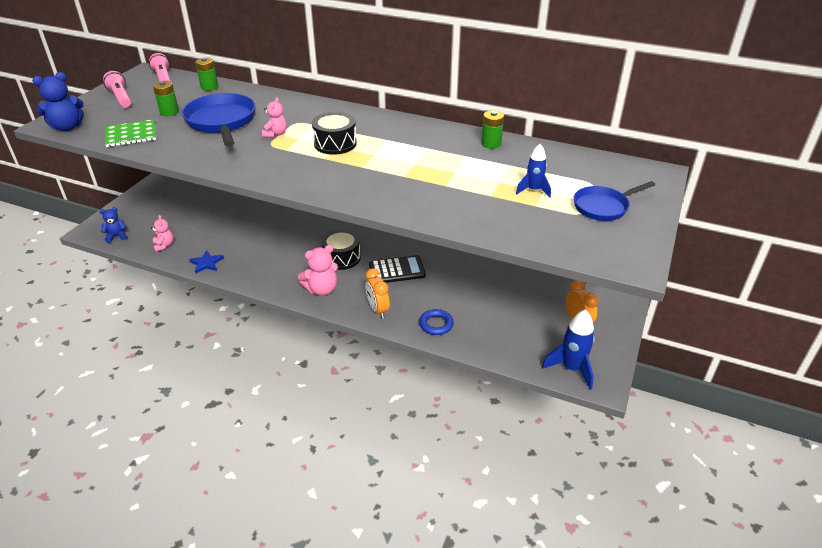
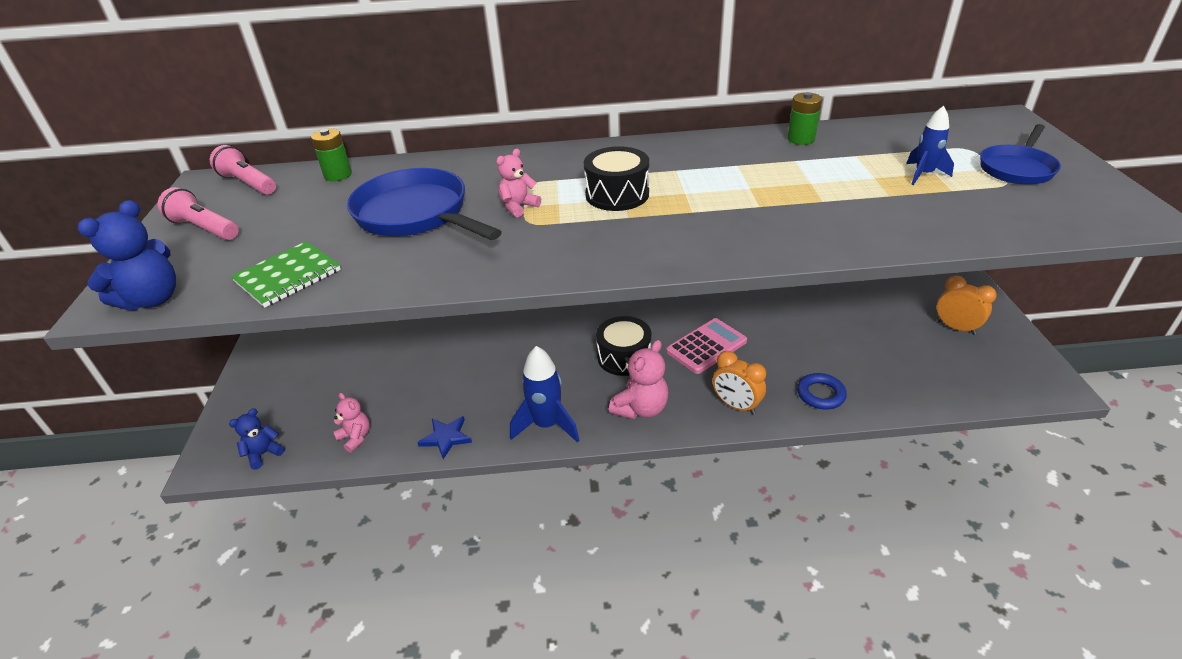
camera: 25 degrees left, 0 degrees up
(169, 112) = (314, 225): green battery -> none
(275, 134) = (518, 207): pink teddy bear -> pink teddy bear turned 120 degrees counterclockwise
(397, 270) = (706, 346): black calculator -> pink calculator
(571, 368) = (1010, 383): blue rocket -> blue rocket (547, 425)

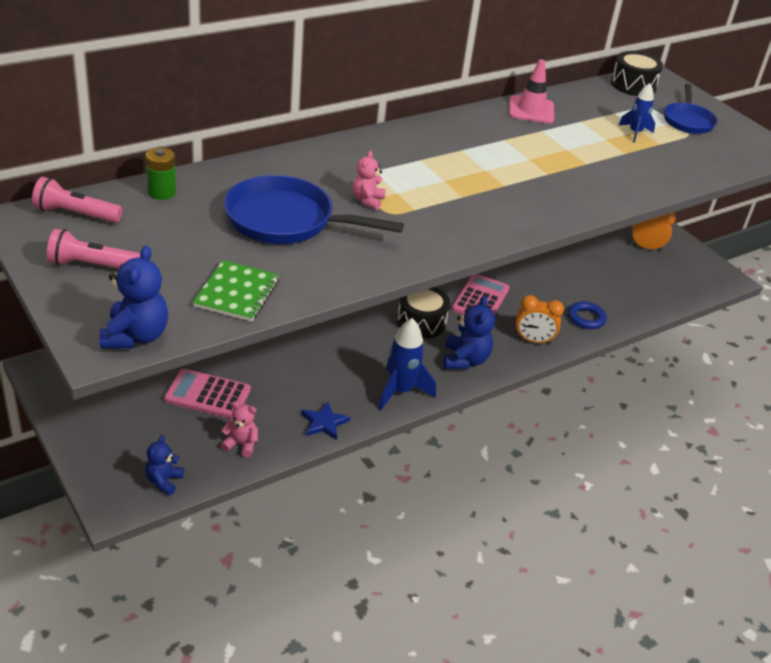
camera: 35 degrees left, 0 degrees up
(370, 381) = (207, 395): none -> pink calculator
(617, 194) = (436, 178): black drum -> black drum (633, 85)
(641, 408) = (465, 360): pink teddy bear -> blue teddy bear
(801, 139) = (531, 110): green battery -> pink traffic cone

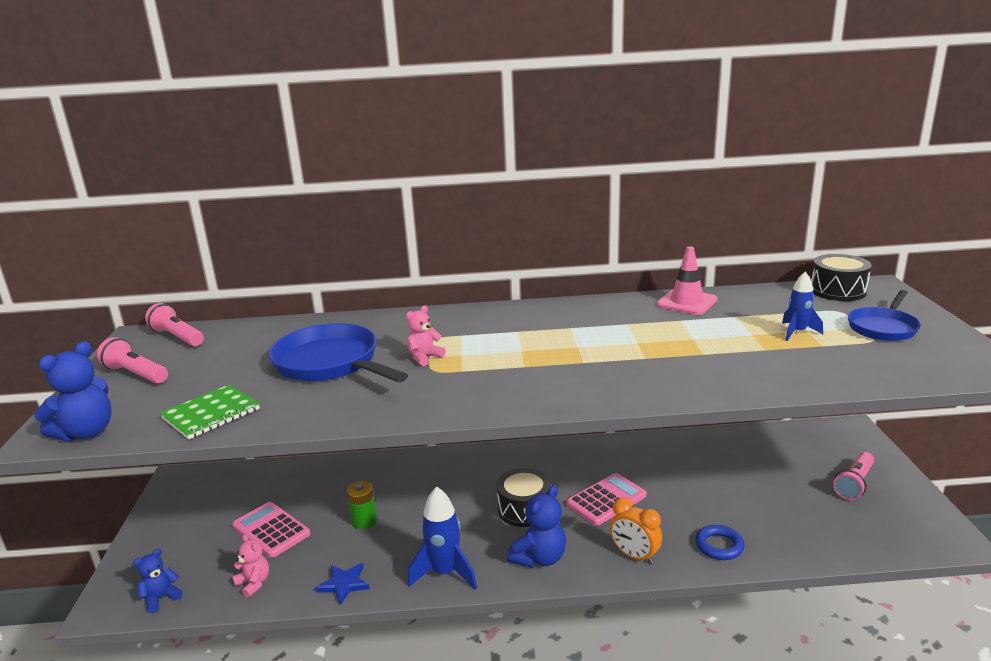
camera: 35 degrees right, 15 degrees down
(162, 192) = (260, 330): green battery -> green battery (364, 521)
(646, 247) = (854, 484): orange clock -> pink flashlight

